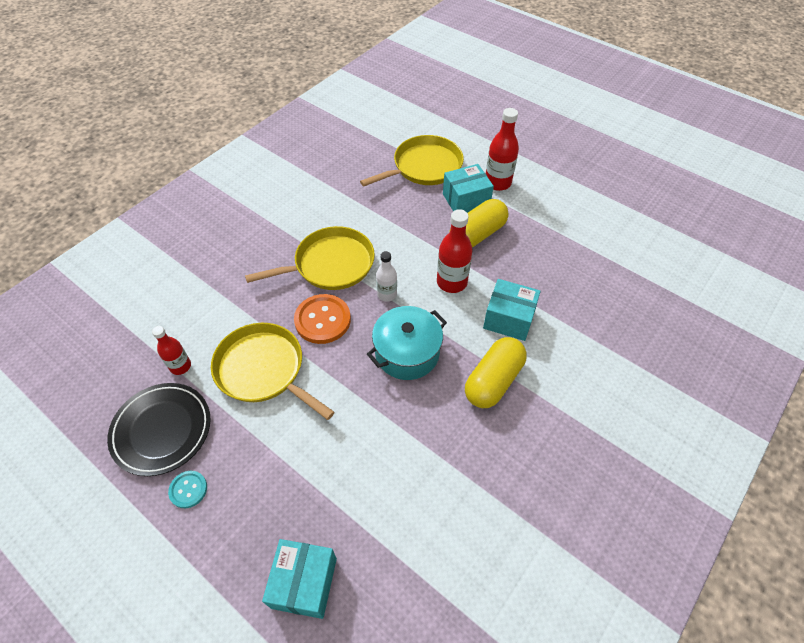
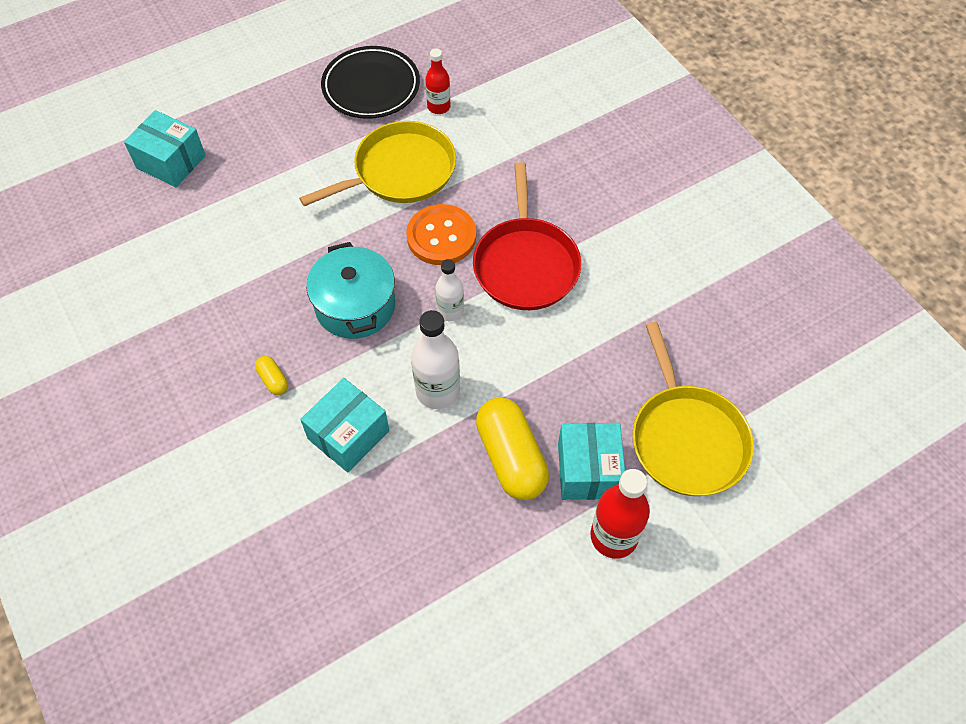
camera: 110 degrees right, 5 degrees up
(188, 489) = (300, 98): turquoise button -> none
(330, 264) = (526, 264): yellow pan -> red pan
(452, 282) = (437, 391): red bottle -> white bottle
(493, 381) = (273, 380): yellow capsule -> yellow capsule, size x0.44

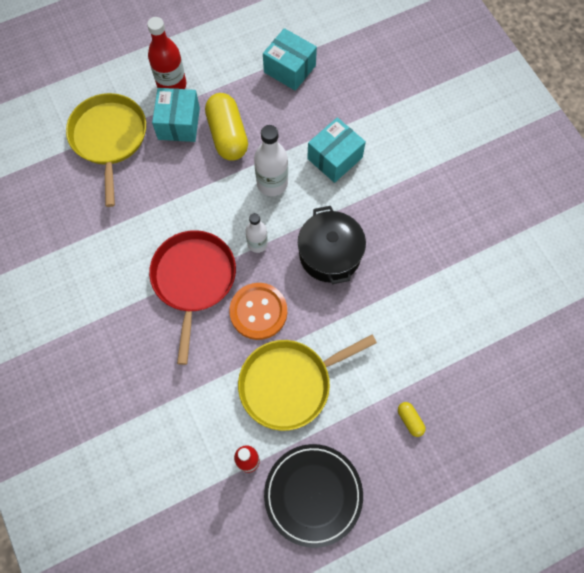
camera: 175 degrees left, 10 degrees up
(171, 162) = (497, 413): turquoise box -> turquoise box (289, 69)
(273, 380) = (388, 200): yellow capsule -> yellow capsule (410, 420)
(355, 306) = (330, 254): turquoise pot -> black pot

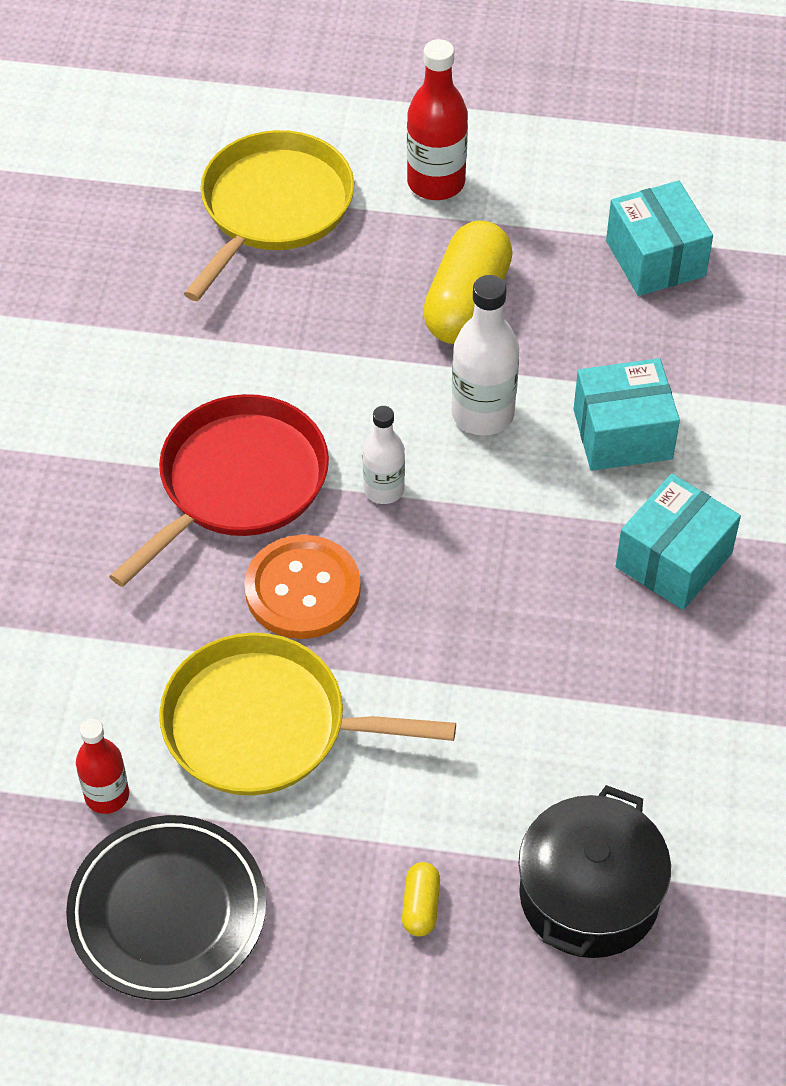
camera: 35 degrees right, 15 degrees down
(179, 123) = (401, 244): turquoise box -> turquoise box (673, 560)
(330, 254) = (492, 574): black pot -> black pot (589, 895)

